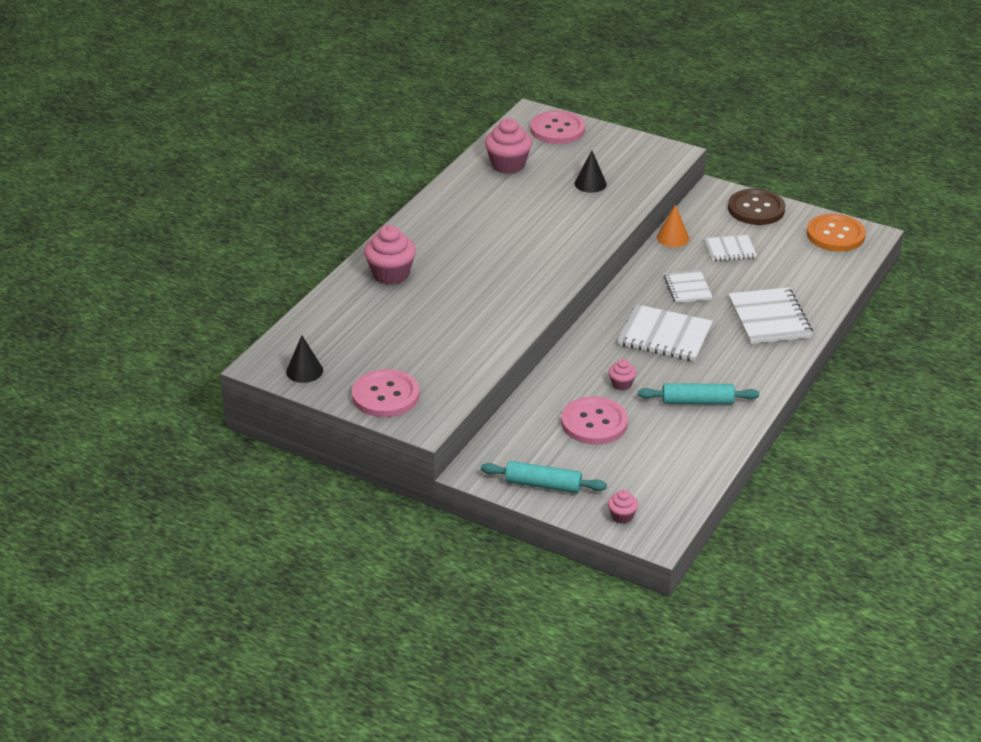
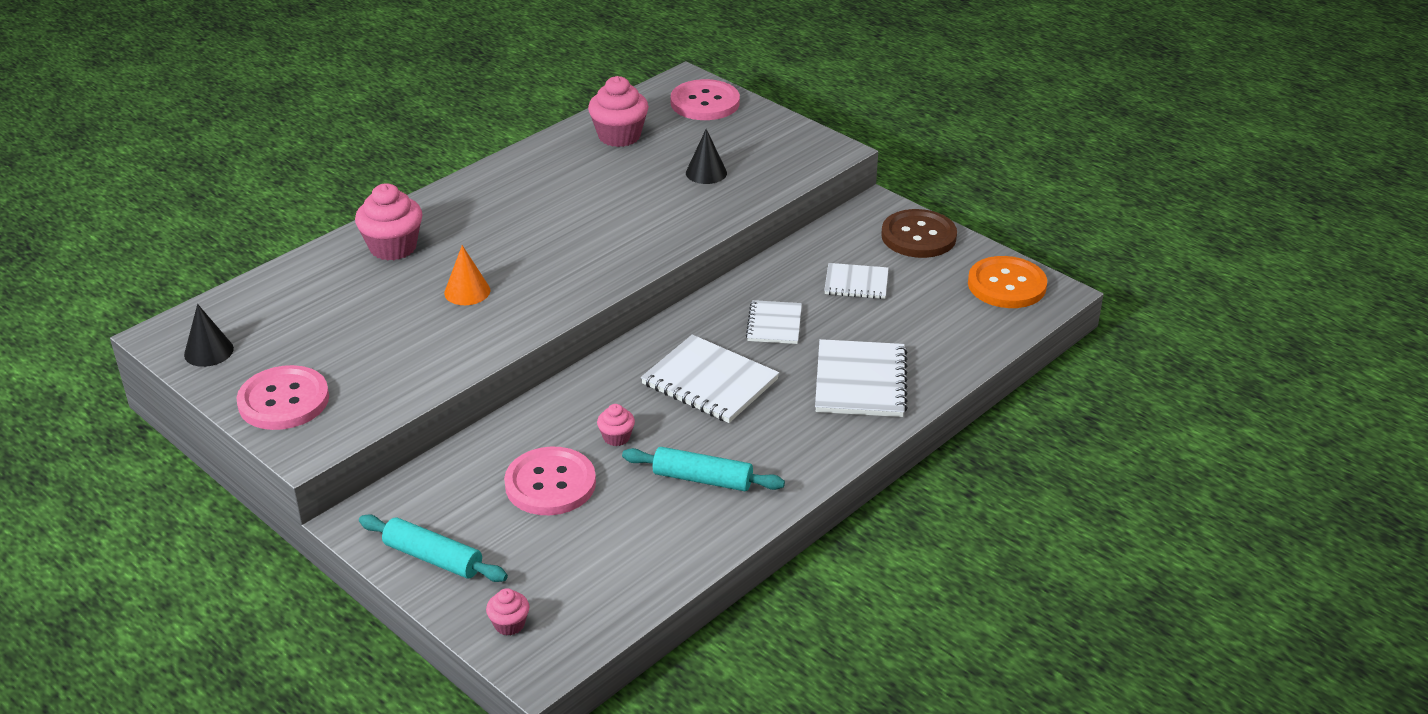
camera: 15 degrees right, 0 degrees up
(672, 238) = (791, 257): orange cone -> orange cone (467, 291)

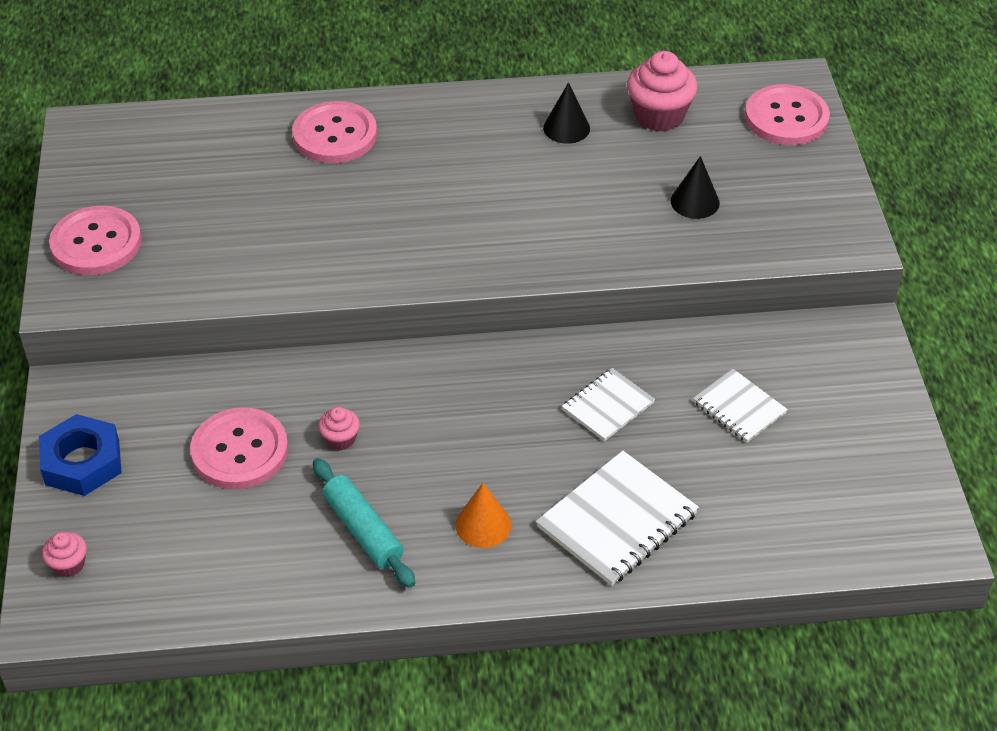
camera: 40 degrees right, 10 degrees up
(208, 351) = (95, 162): black cone -> black cone (566, 128)
(393, 247) = (335, 135): pink cupcake -> pink button
(433, 558) = (82, 462): turquoise rolling pin -> blue nut
(467, 291) = (343, 216): orange cone -> orange cone (483, 525)
(709, 382) = (480, 433): white notebook -> none
(918, 236) = (867, 390): brown button -> none
(1006, 285) = (894, 503): orange button -> none

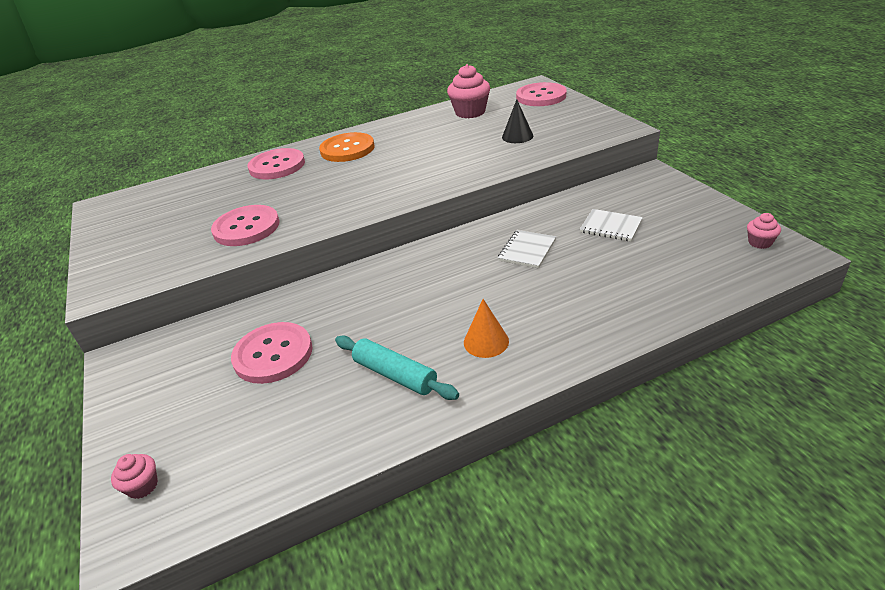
camera: 15 degrees left, 10 degrees down
(82, 462) = (141, 402): blue nut -> none
(96, 243) = (121, 256): pink button -> pink button (246, 227)
(340, 439) = (349, 323): pink cupcake -> pink cupcake (760, 242)
(444, 135) = (347, 149): none -> orange button
(566, 128) = (420, 129): black cone -> none
(617, 520) = (580, 308): white notebook -> none

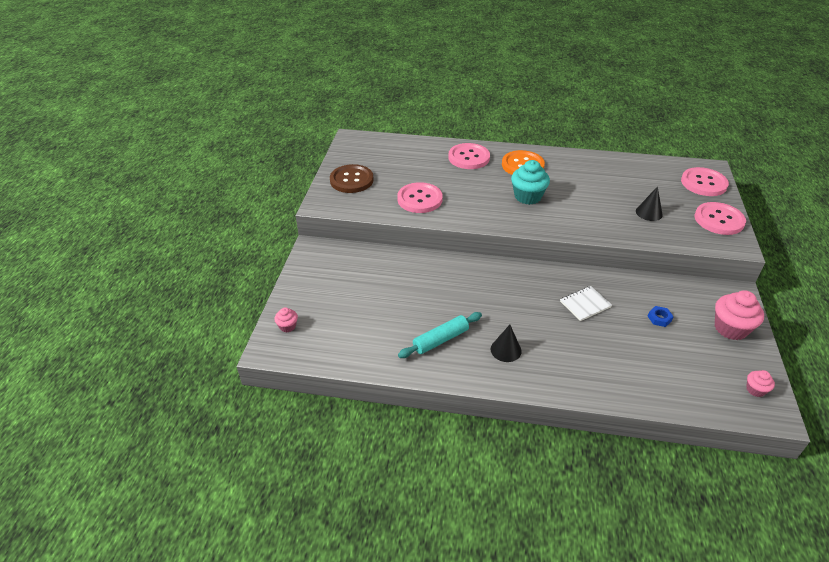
camera: 30 degrees right, 5 degrees up
(131, 247) = (351, 180): none -> brown button
(273, 354) = (387, 290): pink button -> pink button (719, 220)
(379, 173) = (527, 197): none -> turquoise cupcake
(395, 375) = (440, 340): turquoise rolling pin -> turquoise rolling pin turned 75 degrees clockwise
(470, 112) = (635, 173): pink cupcake -> pink cupcake (730, 328)
(486, 341) = (506, 350): orange cone -> black cone
(611, 227) = (659, 318): white notebook -> blue nut

